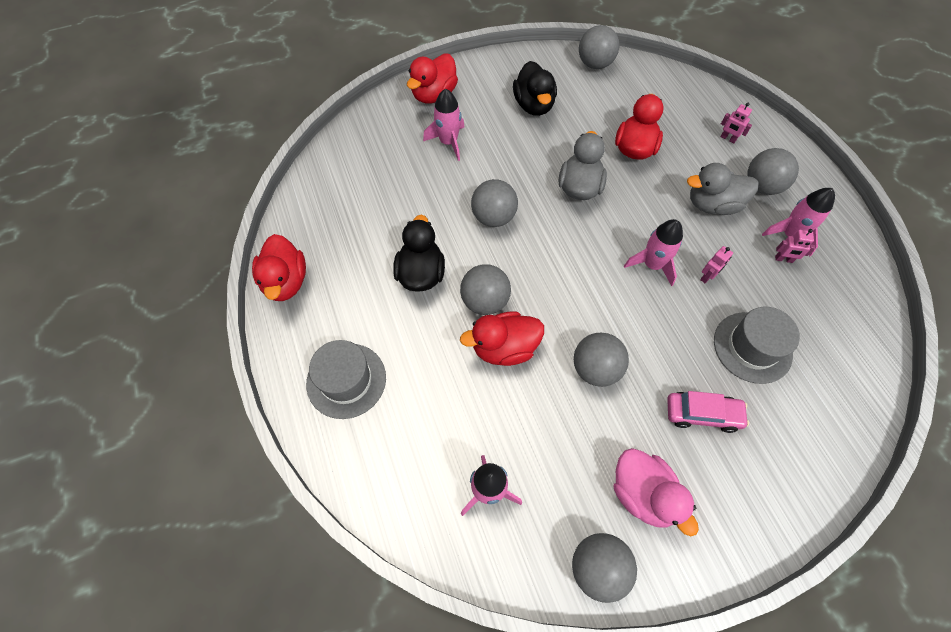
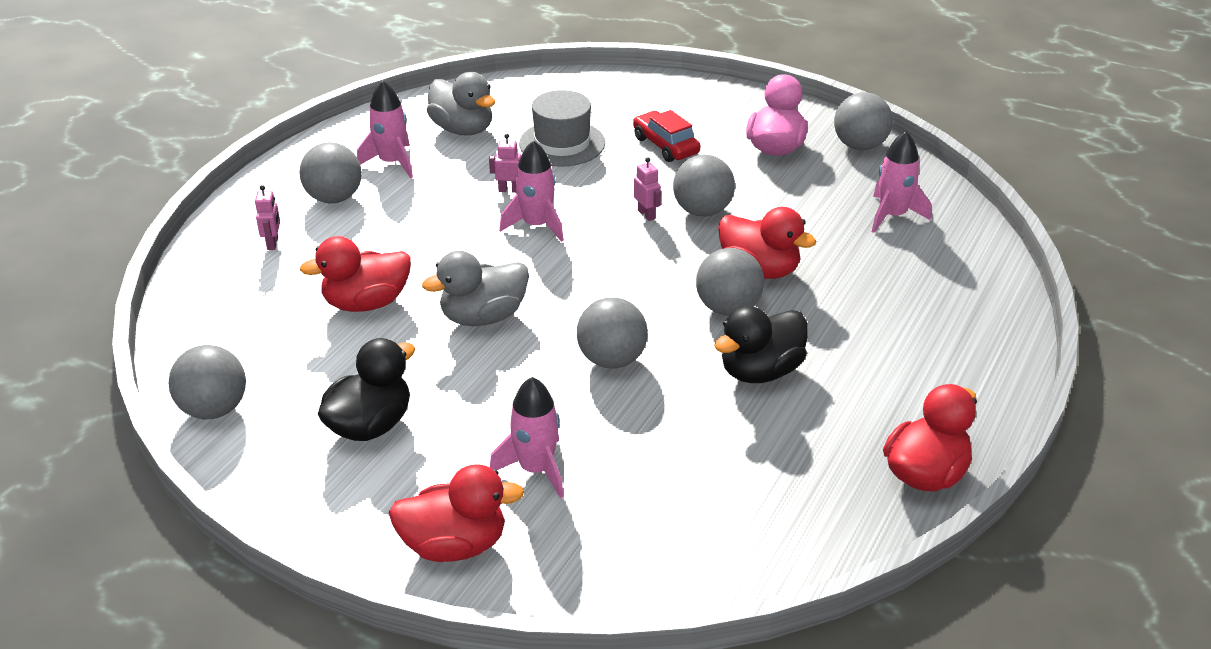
camera: 130 degrees left, 25 degrees down
(346, 380) = (942, 348): grey hat -> none
(702, 414) = (665, 146): pink car -> red car
(712, 204) = (401, 218): grey duck -> grey duck (463, 129)
(783, 259) = (431, 157): pink robot -> pink robot (646, 214)

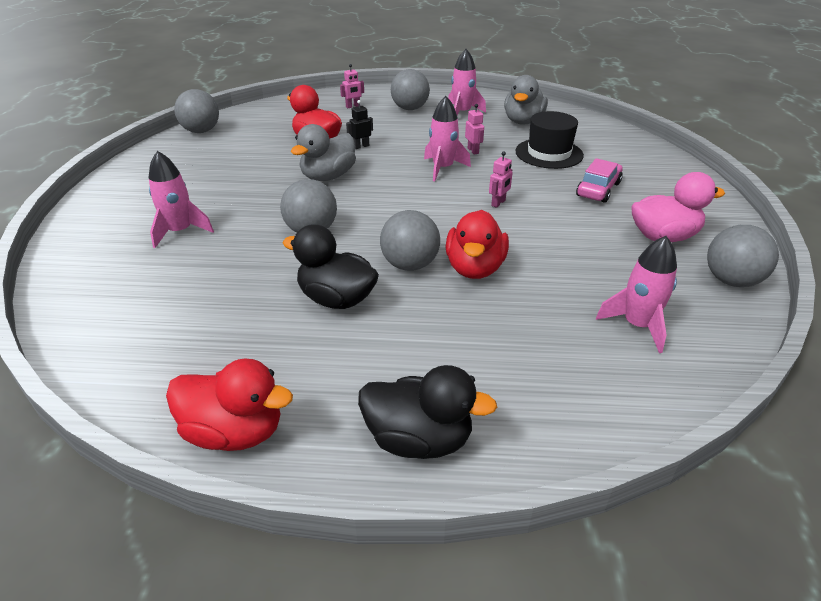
camera: 65 degrees right, 0 degrees up
(370, 425) = (204, 171): black duck -> black duck (419, 439)
(418, 269) = (361, 146): none -> black robot
(454, 545) = (100, 223): red duck -> none
(483, 317) = (328, 176): grey duck -> grey duck turned 90 degrees counterclockwise
(562, 143) = (549, 153): grey hat -> black hat
(665, 146) = (598, 189): red car -> pink car
(702, 211) = (529, 224): grey ball -> none

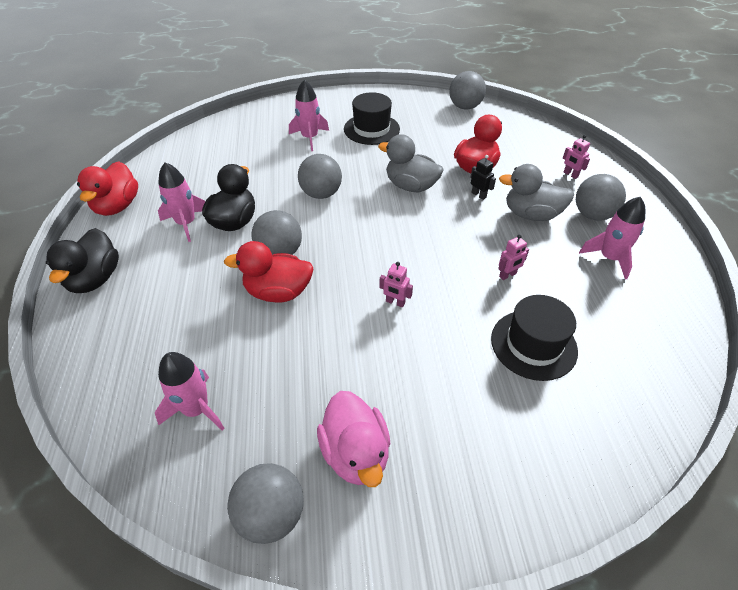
camera: 80 degrees right, 10 degrees up
(198, 187) = (371, 129): none -> black hat
(442, 168) = (455, 255): pink rocket -> pink rocket (186, 223)
(523, 121) = (619, 317): grey duck -> grey duck (531, 214)
(598, 189) = (454, 393): pink car -> none

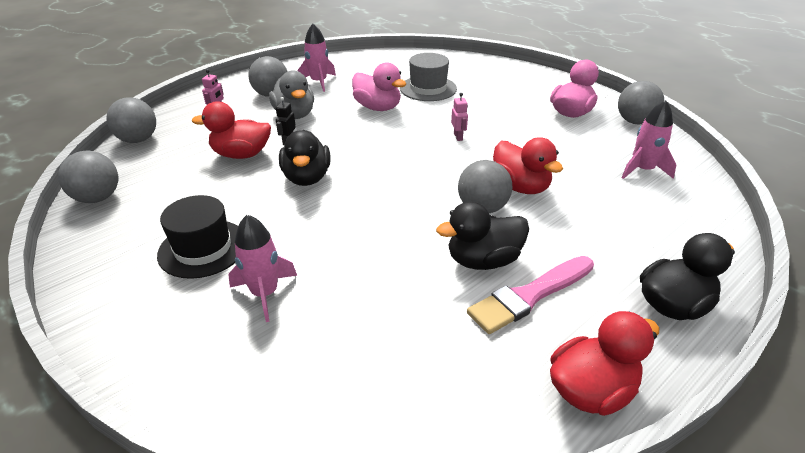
camera: 125 degrees left, 10 degrees down
(186, 223) = (530, 295): pink rocket -> pink brush
(321, 194) = (374, 225): grey ball -> grey ball (138, 140)
(411, 186) = (307, 178): grey duck -> black duck
(508, 275) = (378, 108): pink robot -> pink duck
(533, 344) = (428, 88): black hat -> grey hat

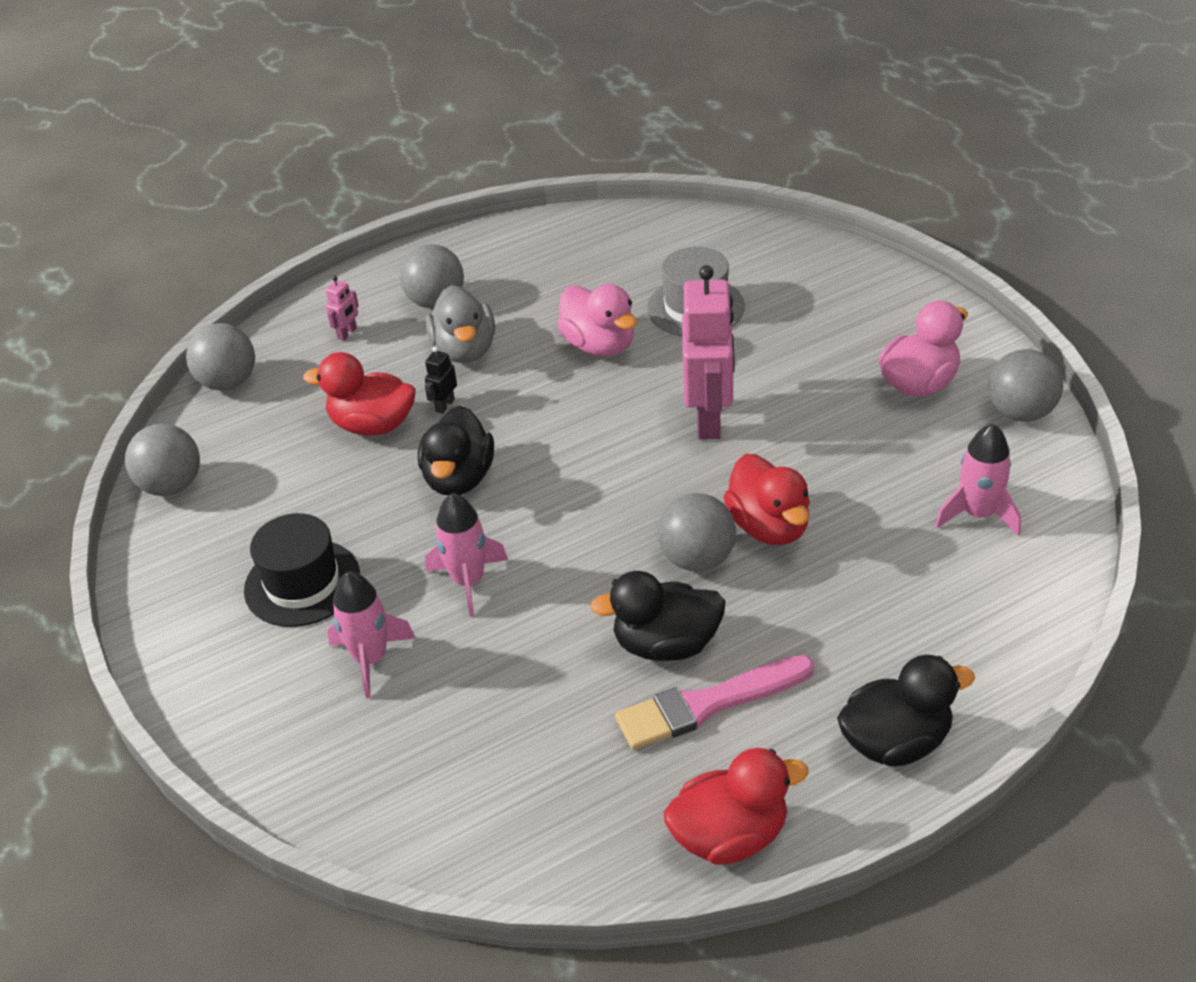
camera: 15 degrees right, 5 degrees up
(319, 82) = (517, 279): pink rocket -> pink rocket (468, 581)
(458, 137) = (709, 419): pink robot -> pink robot, size x2.43

